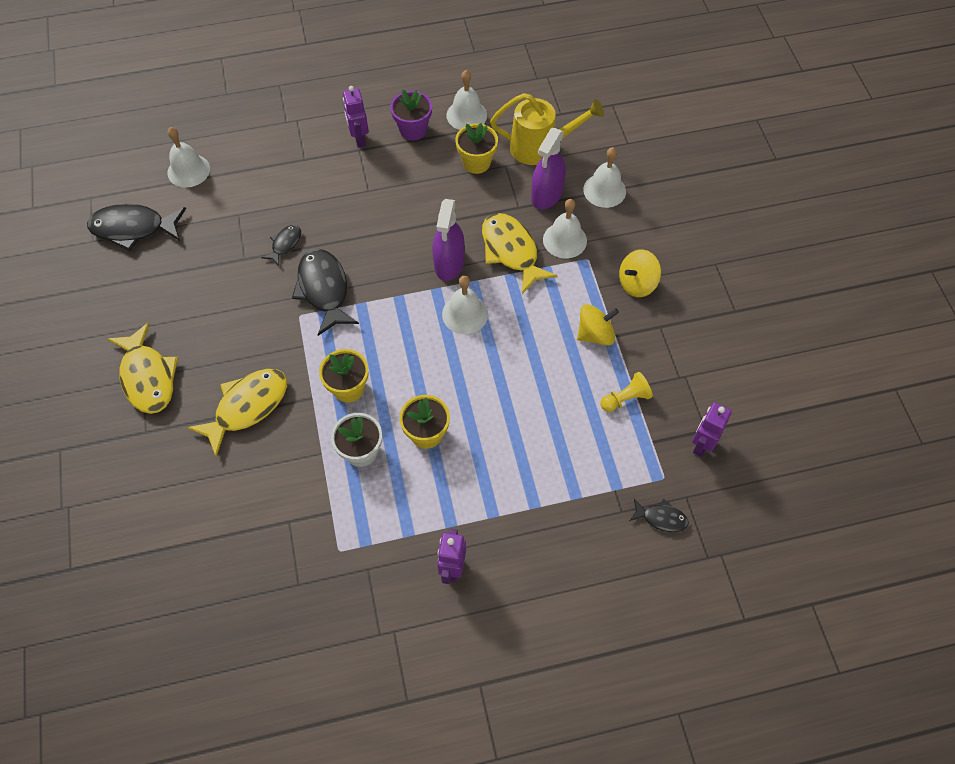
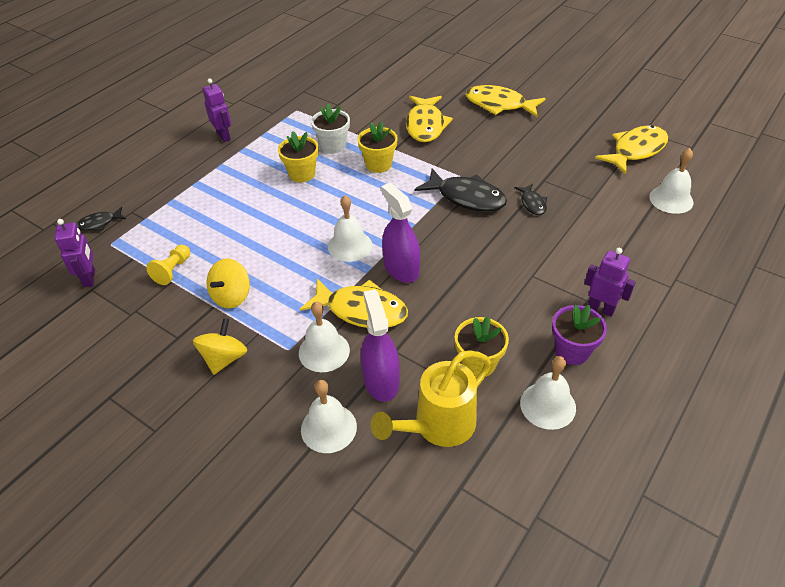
camera: 140 degrees right, 15 degrees down
(133, 228) = (636, 150): black fish -> yellow fish

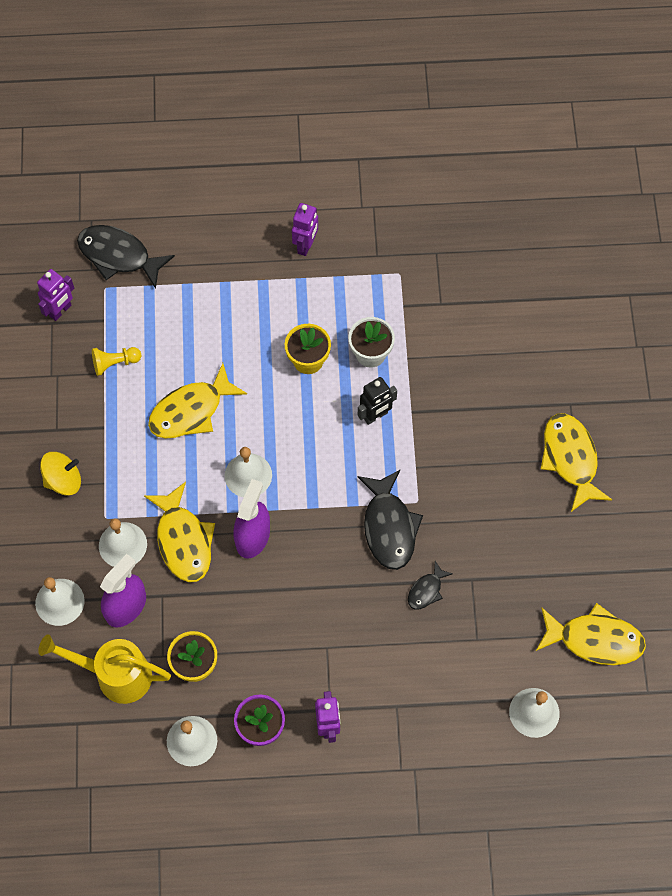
camera: 50 degrees right, 20 degrees up
(99, 223) = (119, 256): black fish -> black fish, size x1.94
(231, 296) = (123, 431): yellow spinning top -> none
(378, 164) = (375, 416): yellow flower pot -> black robot
(425, 125) = (474, 412): yellow fish -> yellow fish (191, 410)

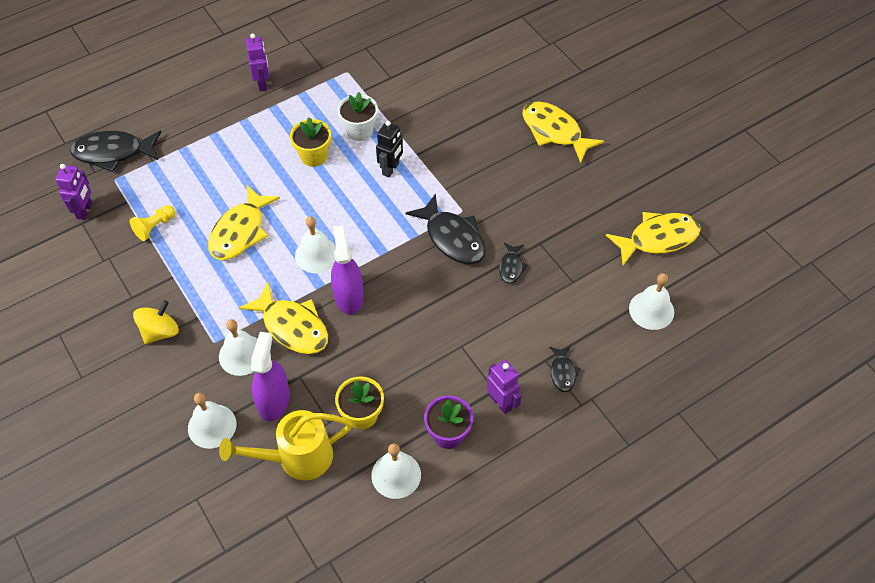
camera: 30 degrees left, 10 degrees down
(404, 728) = (562, 372): none -> black fish

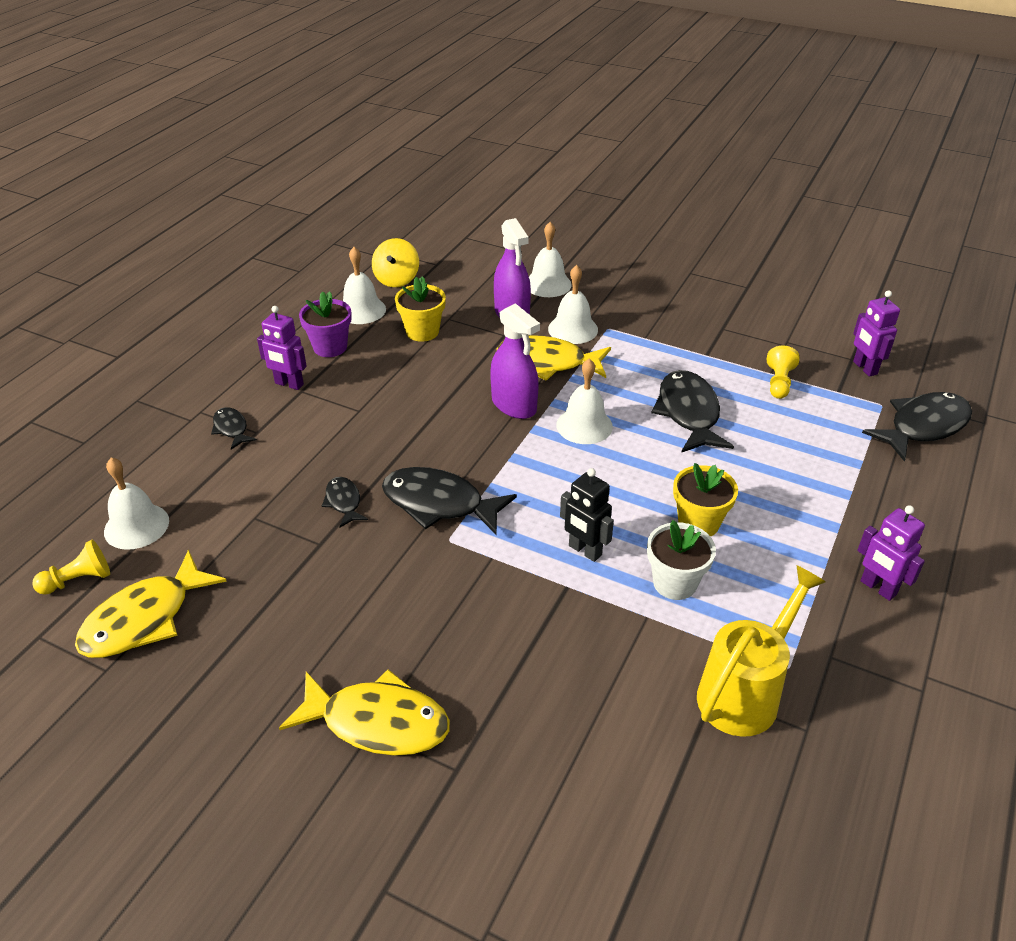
camera: 150 degrees right, 15 degrees down
(160, 331) = (665, 317): yellow spinning top -> yellow spinning top (396, 279)
(240, 231) = (688, 413): yellow fish -> black fish
(297, 458) = (456, 292): yellow watering can -> yellow watering can (745, 692)
(391, 169) = (584, 550): black robot -> black robot turned 45 degrees counterclockwise
(694, 283) = (78, 580): none -> yellow pawn

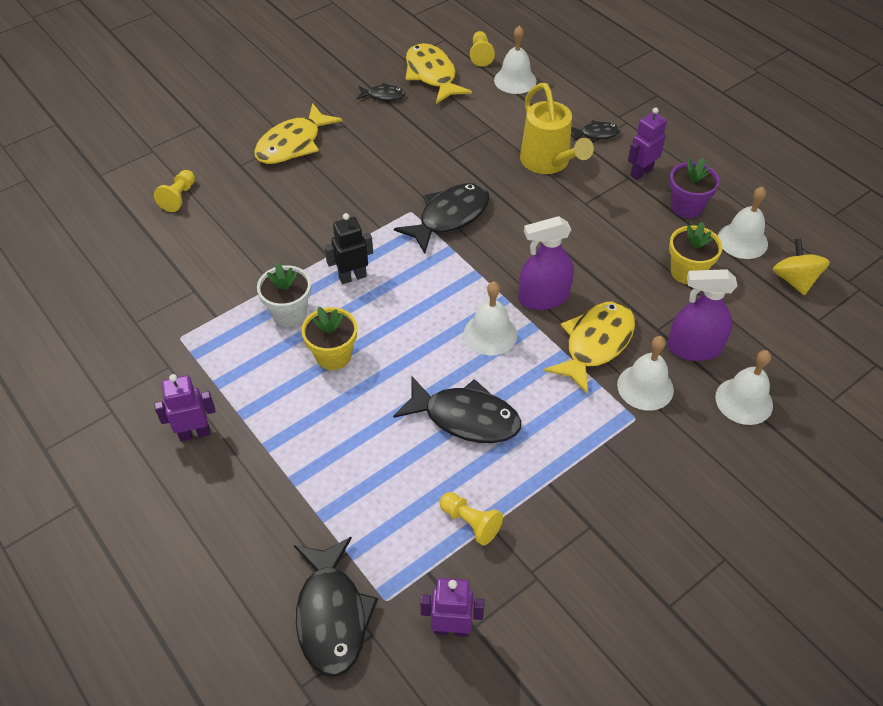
camera: 115 degrees right, 10 degrees up
(344, 502) = (481, 171): black fish -> black fish (383, 96)
(396, 279) = (794, 280): yellow spinning top -> yellow spinning top turned 45 degrees clockwise
(570, 815) = (179, 197): none -> yellow pawn
(745, 692) = (183, 305): yellow watering can -> yellow watering can (548, 162)

